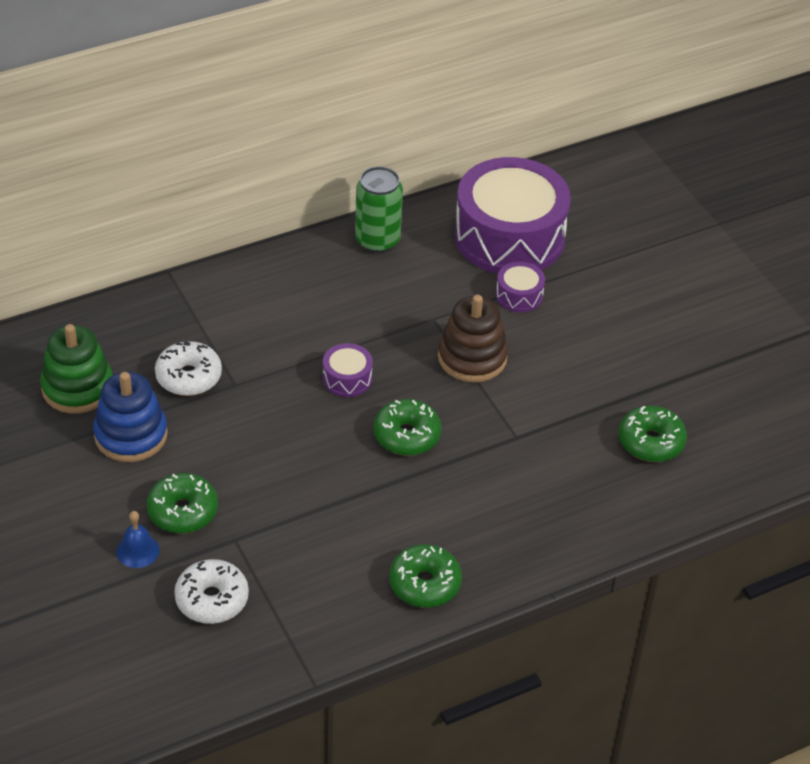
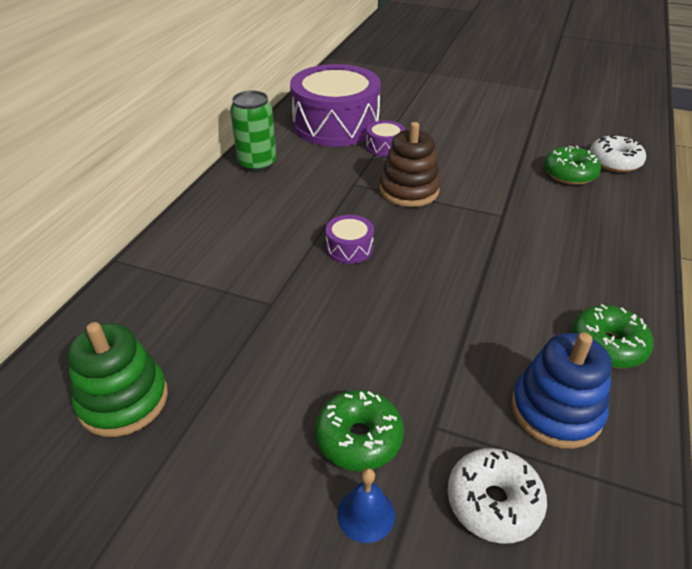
camera: 40 degrees left, 5 degrees down
(131, 435) = (226, 405): blue stacking toy -> blue stacking toy (556, 410)
(188, 377) = (224, 323): white donut -> white donut (614, 162)
(406, 435) = (440, 257): green donut -> none

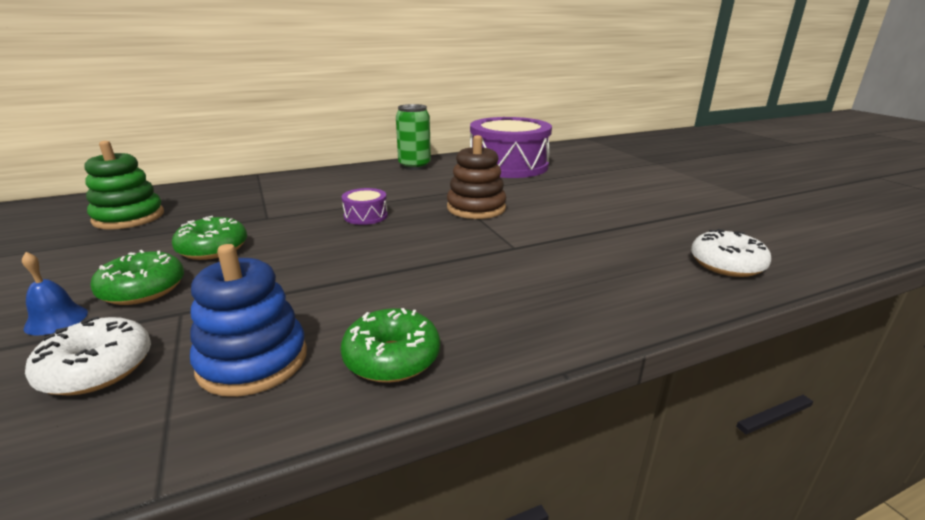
camera: 45 degrees right, 15 degrees down
(385, 147) = (515, 184): purple drum -> none
(569, 174) = (648, 252): green donut -> green donut (213, 249)

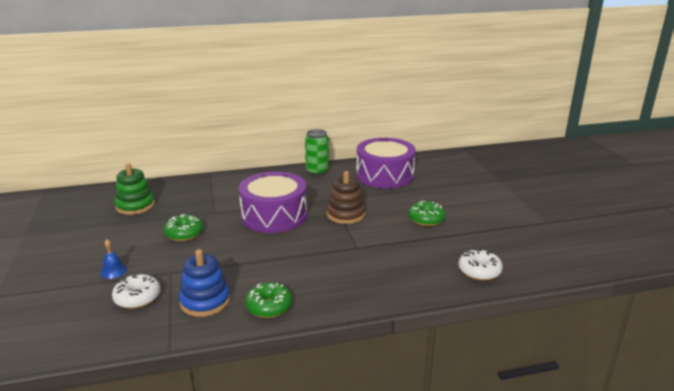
camera: 10 degrees right, 0 degrees up
(143, 289) = (151, 257): green donut -> green donut (426, 219)
(365, 216) = (274, 216): purple drum -> purple drum, size x2.41

